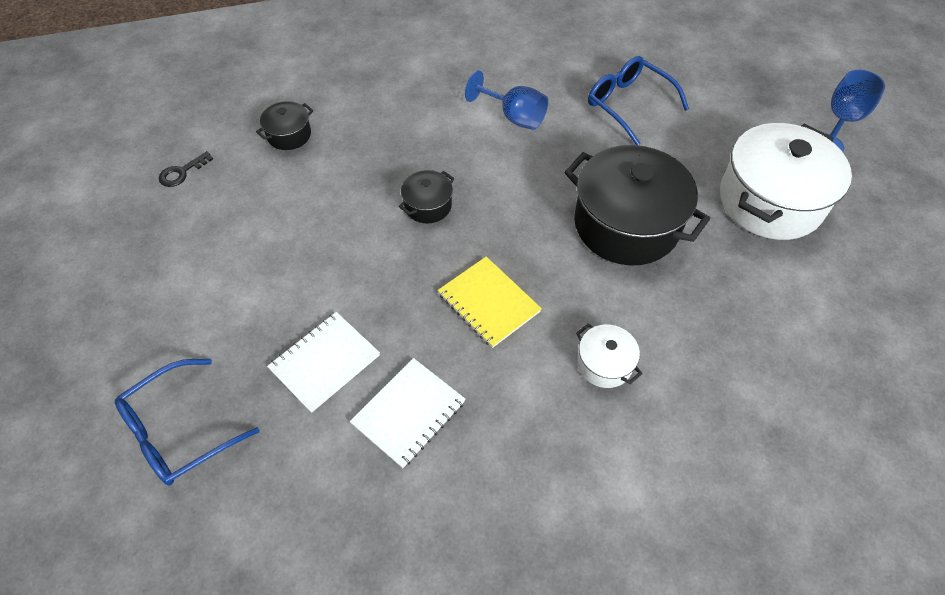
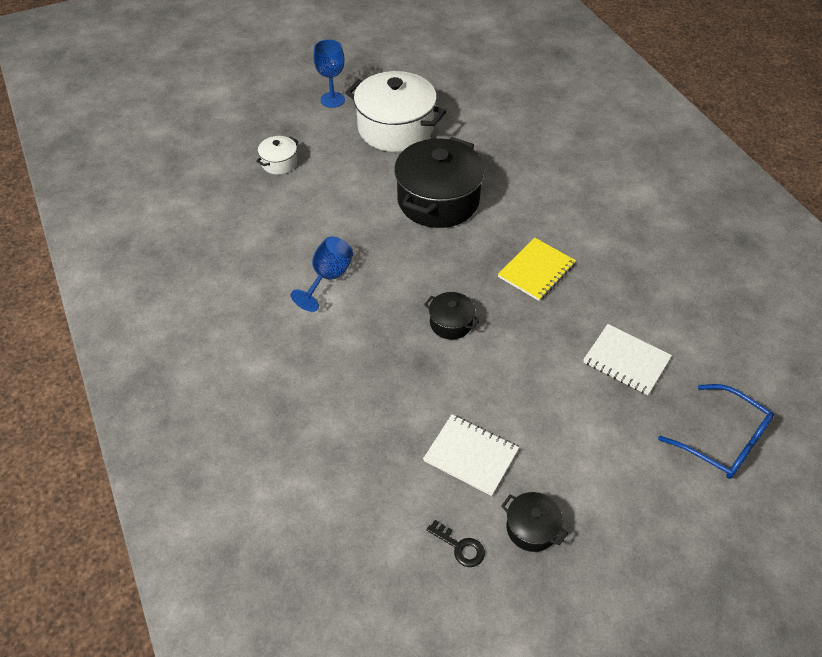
camera: 100 degrees left, 5 degrees down
(289, 135) = (384, 457): black pot -> black pot (531, 528)
(409, 413) = (643, 302): white notebook -> white notebook (471, 455)
(604, 364) = (563, 206): white pot -> white pot (279, 163)
(628, 104) = (301, 204): blue glasses -> none

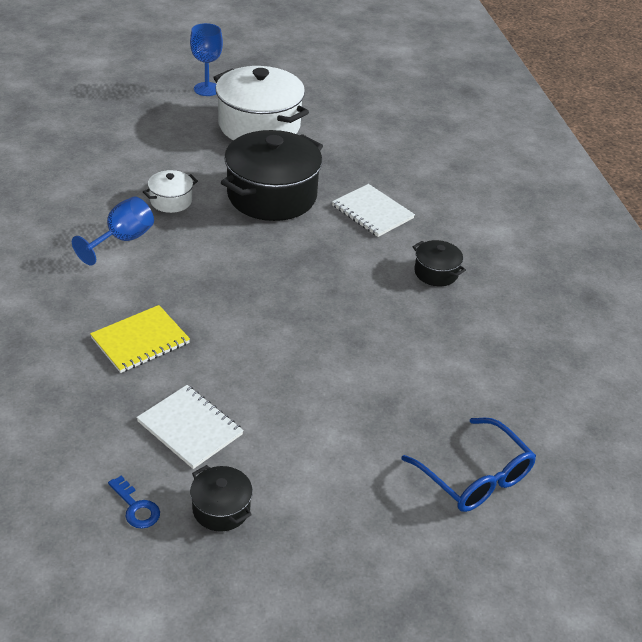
camera: 10 degrees right, 10 degrees down
(279, 163) = (124, 132): white pot -> white pot (171, 201)
(451, 323) = (229, 306): black pot -> black pot (436, 273)
(460, 547) = (136, 507): black key -> blue key
(536, 270) = (345, 278): yellow notebook -> yellow notebook (140, 341)
(626, 360) = (402, 379): white notebook -> white notebook (372, 212)

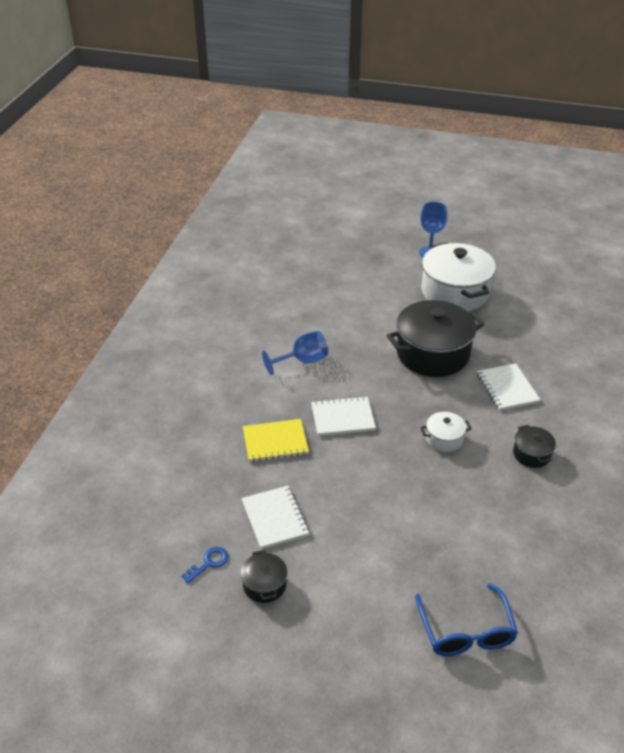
camera: 30 degrees right, 0 degrees up
(136, 507) = (209, 563): blue key -> blue key turned 120 degrees counterclockwise
(171, 201) = (353, 339): white pot -> white pot (444, 439)
(207, 291) = (342, 418): none -> white notebook

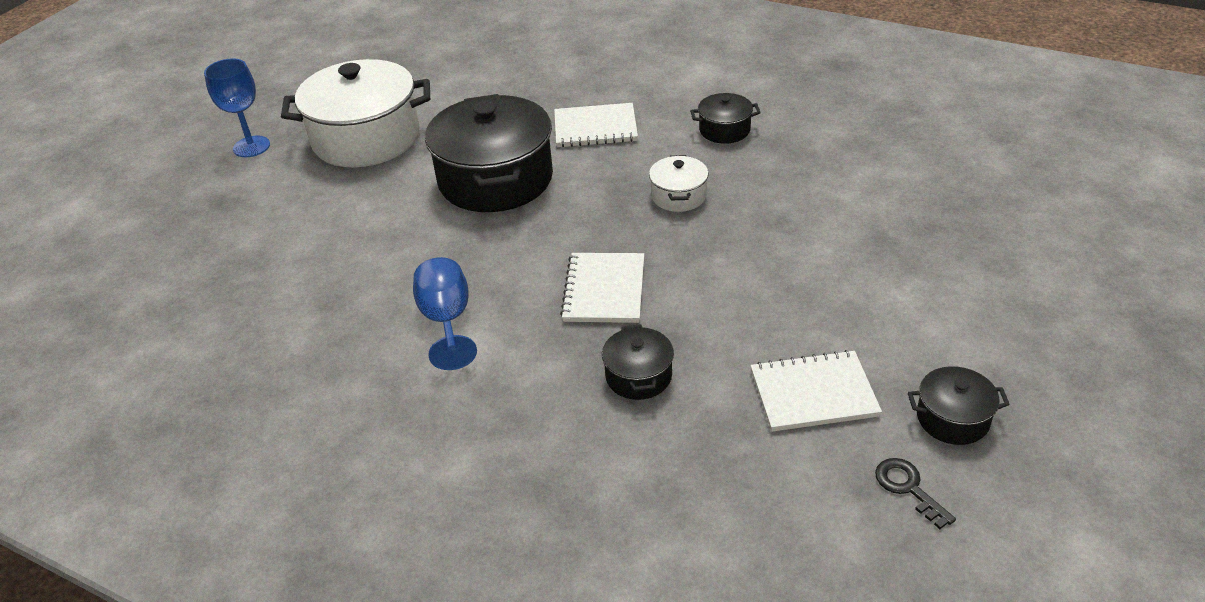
camera: 75 degrees left, 0 degrees up
(209, 563) = (908, 488): blue key -> black key
(275, 442) = (638, 376): yellow notebook -> black pot
(466, 631) = (1017, 229): blue glasses -> none

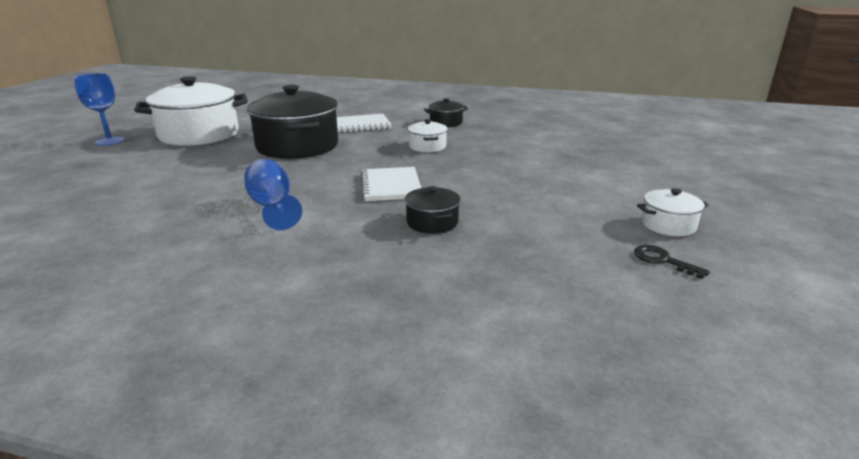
camera: 15 degrees left, 15 degrees down
(813, 393) = (565, 221): white notebook -> none
(952, 419) = (668, 225): black pot -> white pot

